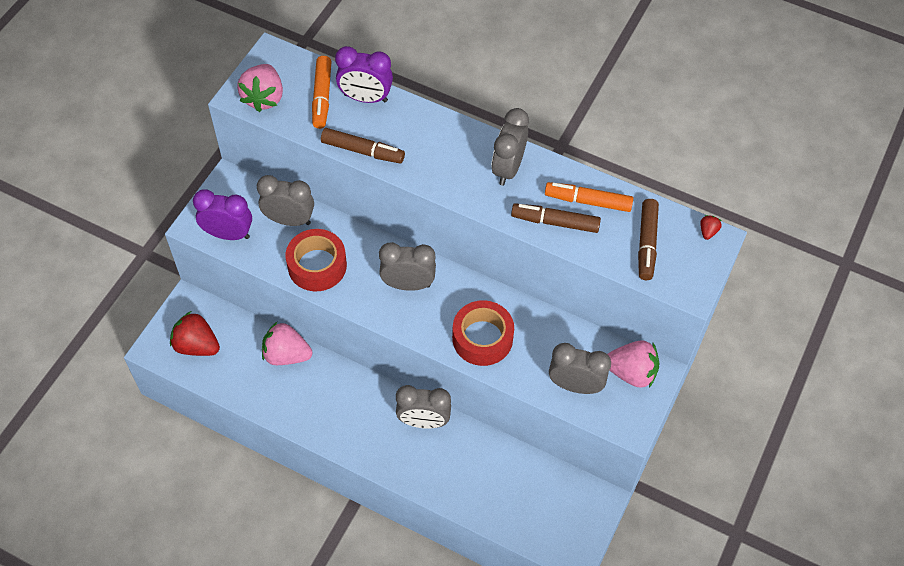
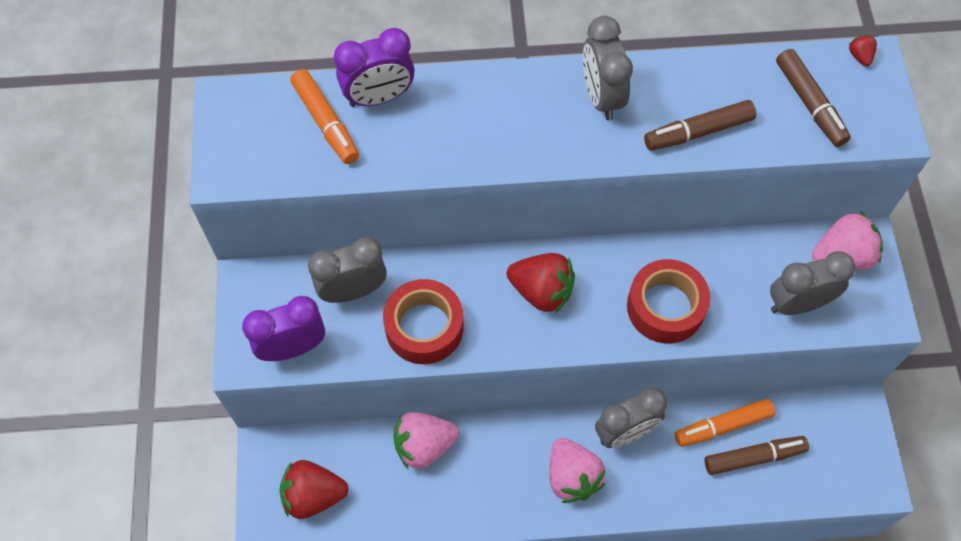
camera: 30 degrees left, 5 degrees up
(264, 98) = (255, 160): pink strawberry -> pink strawberry (572, 477)
(362, 151) = (422, 163): brown marker -> brown marker (753, 457)
(408, 284) = (541, 291): grey clock -> red strawberry
(588, 201) = (714, 89): orange marker -> orange marker (723, 426)

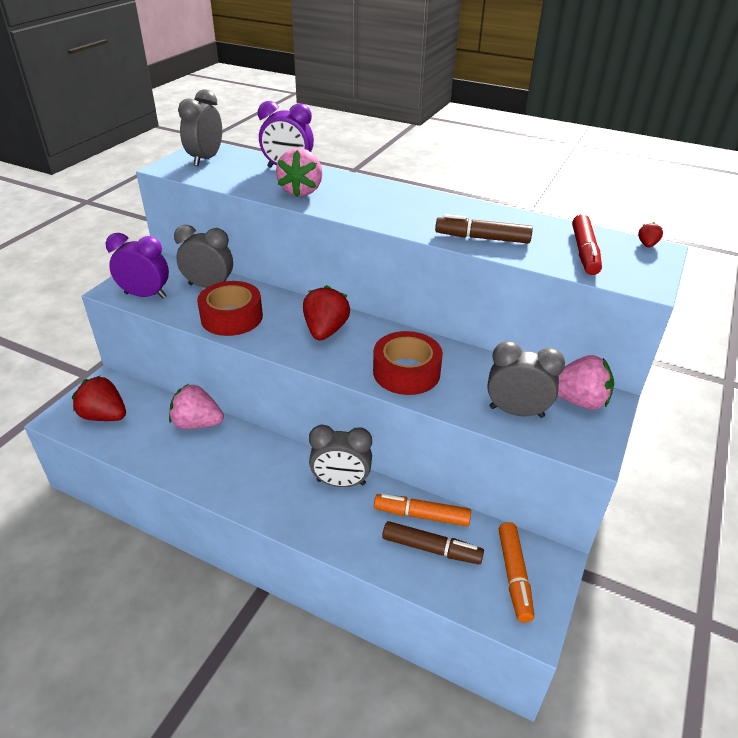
camera: 30 degrees right, 25 degrees down
(326, 122) = (246, 168): orange marker -> orange marker (514, 575)
(541, 291) = (325, 331): red strawberry -> red strawberry turned 135 degrees counterclockwise
(572, 477) = (277, 489): pink strawberry -> pink strawberry (301, 191)
(601, 96) = (428, 206): grey clock -> grey clock (205, 159)
(809, 103) = (584, 252): brown marker -> red marker

